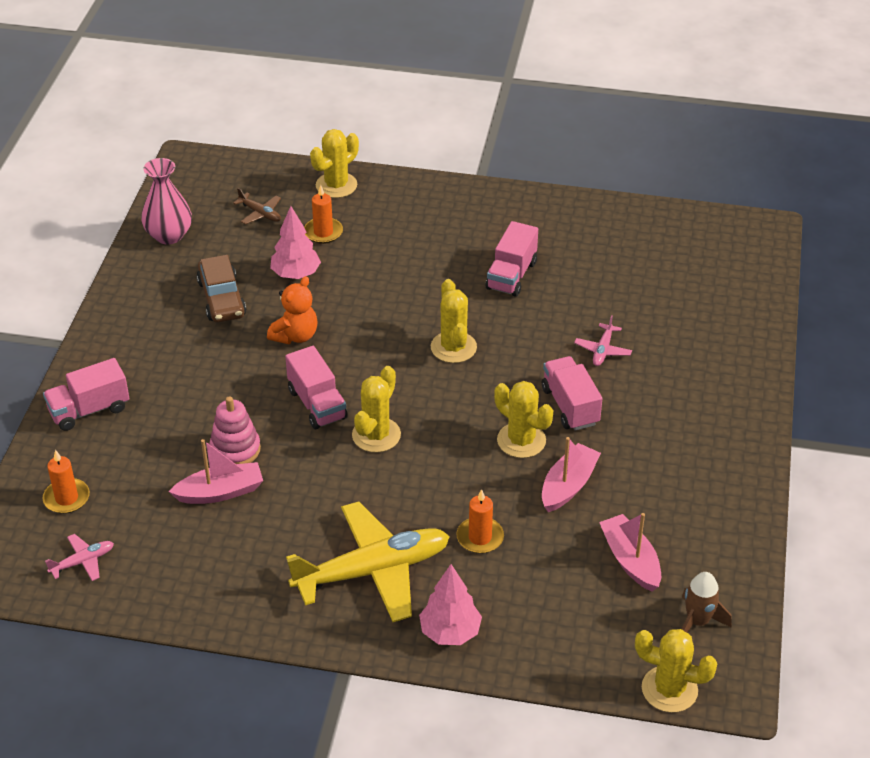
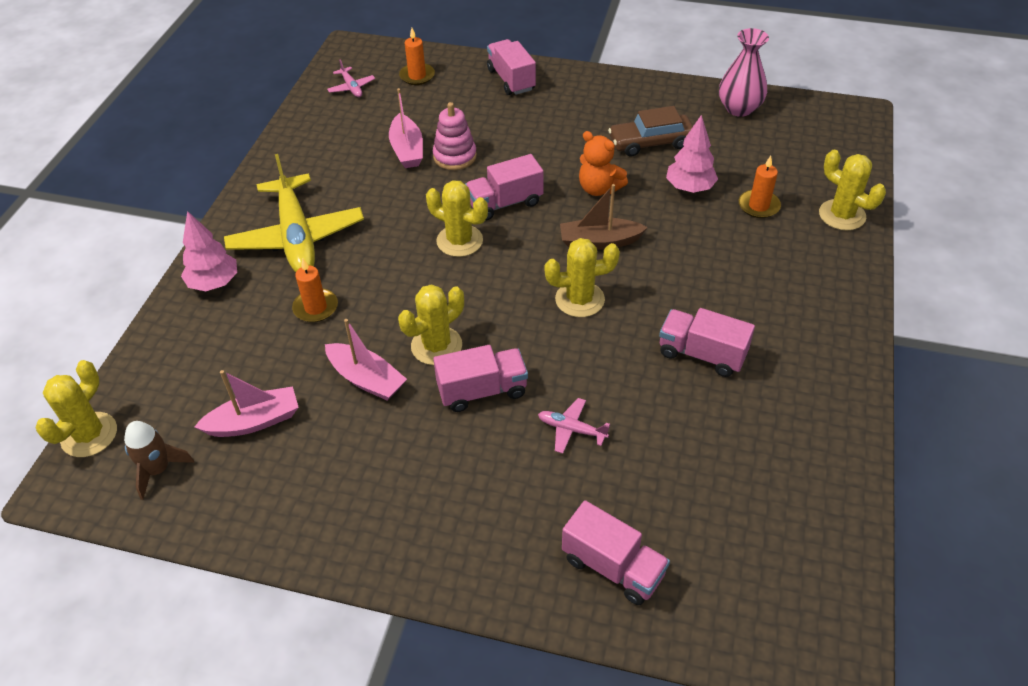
camera: 95 degrees right, 5 degrees up
(260, 213) = (782, 163): brown plane -> none
(375, 335) = (599, 242): none -> brown boat
(722, 327) = (613, 567): none -> pink truck

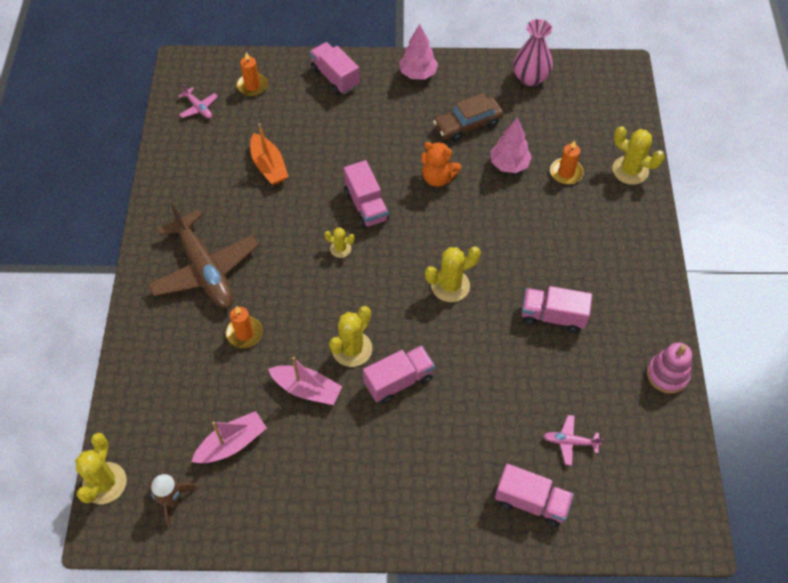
camera: 15 degrees left, 10 degrees up
(214, 283) = (152, 327): pink tree -> pink tree (418, 74)
(296, 237) = (205, 270): yellow plane -> brown plane
(407, 150) = (269, 166): pink boat -> orange boat
(455, 156) = (311, 166): pink stacking toy -> pink stacking toy (667, 374)
(459, 241) = (340, 249): yellow cactus -> yellow cactus, size x0.56
(505, 203) = (366, 205): pink truck -> pink truck turned 75 degrees counterclockwise
(571, 429) = (474, 400): pink plane -> pink plane (569, 442)
(599, 242) = (451, 229): brown boat -> none

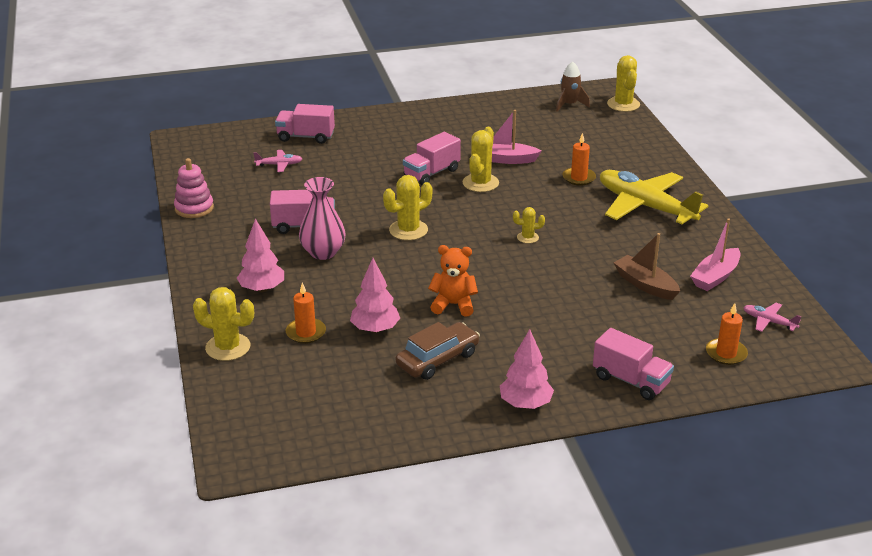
camera: 165 degrees right, 25 degrees down
(205, 270) = (645, 206): brown plane -> yellow plane
(232, 444) = (546, 130): pink boat -> pink boat (715, 277)
(269, 166) = (645, 285): orange boat -> brown boat
(366, 205) = (520, 271): pink truck -> none
(530, 78) = (370, 426): pink vase -> pink vase (323, 252)
(599, 232) = (262, 289): none -> pink tree

